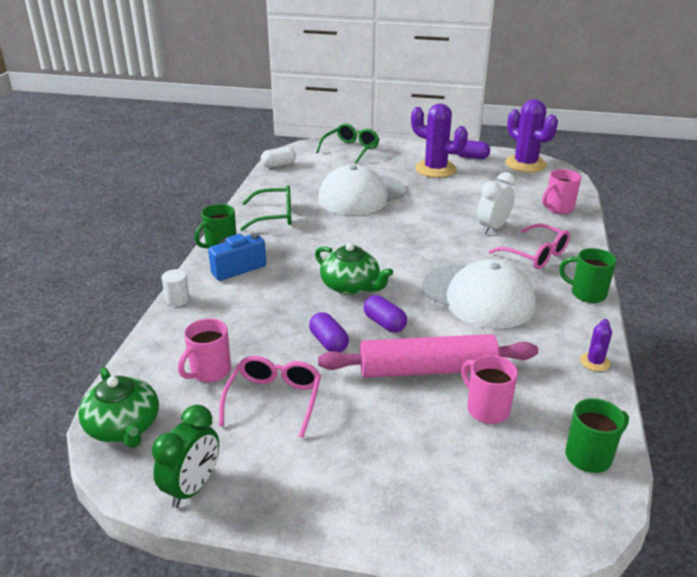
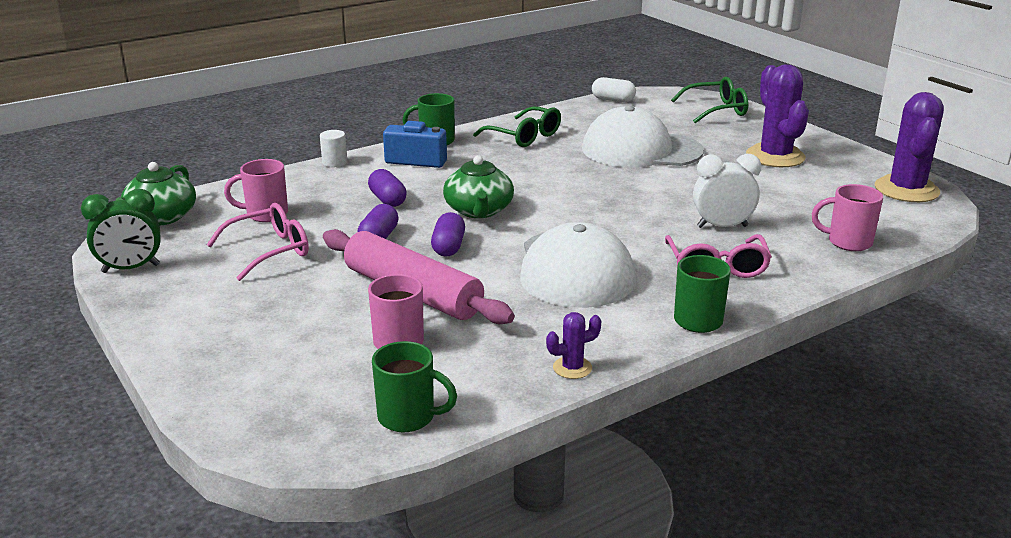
camera: 45 degrees right, 5 degrees down
(471, 157) = (847, 160): purple capsule -> purple capsule (387, 200)

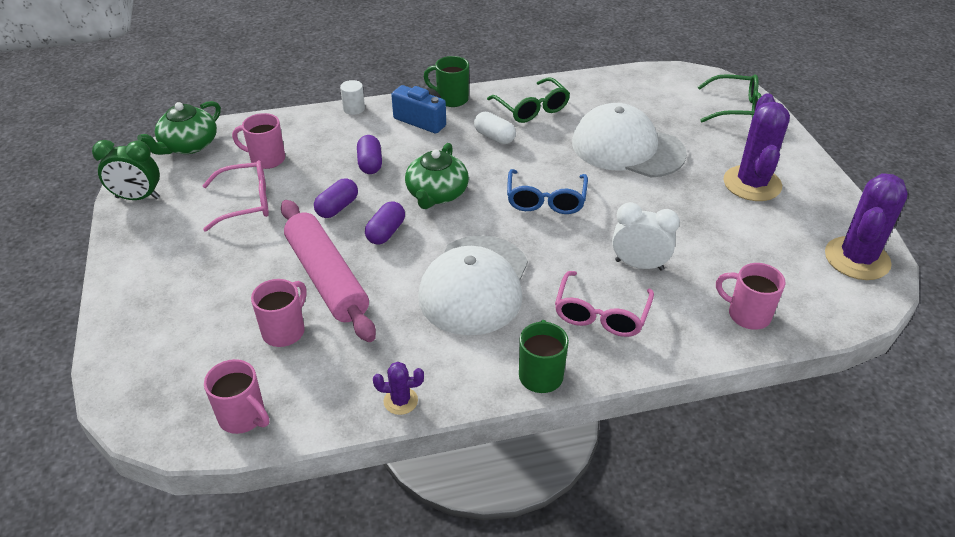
camera: 20 degrees right, 15 degrees up
(408, 417) = (243, 417): green mug -> pink mug
(594, 197) = (546, 200): none -> blue glasses
(613, 100) = (643, 75): white capsule -> white capsule (494, 137)

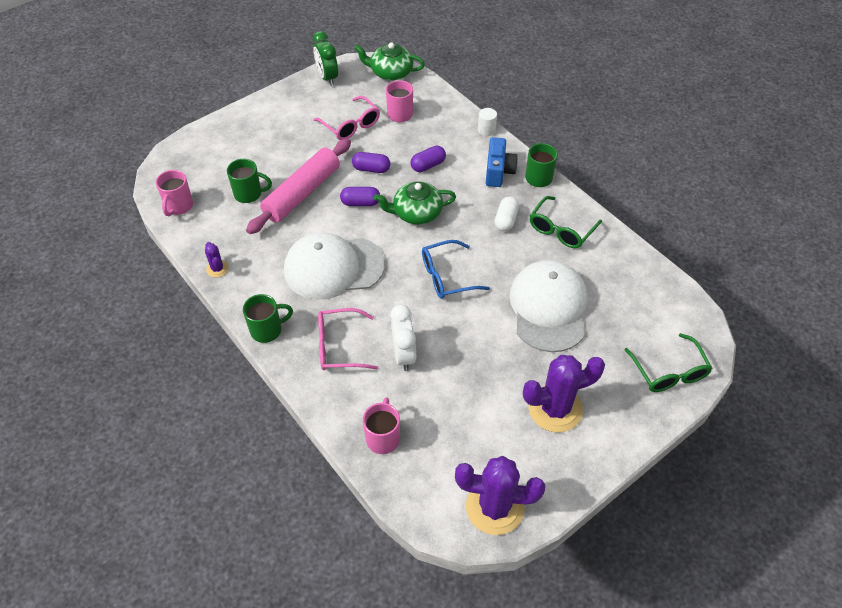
camera: 65 degrees right, 10 degrees up
(285, 331) = (249, 194): pink mug -> green mug

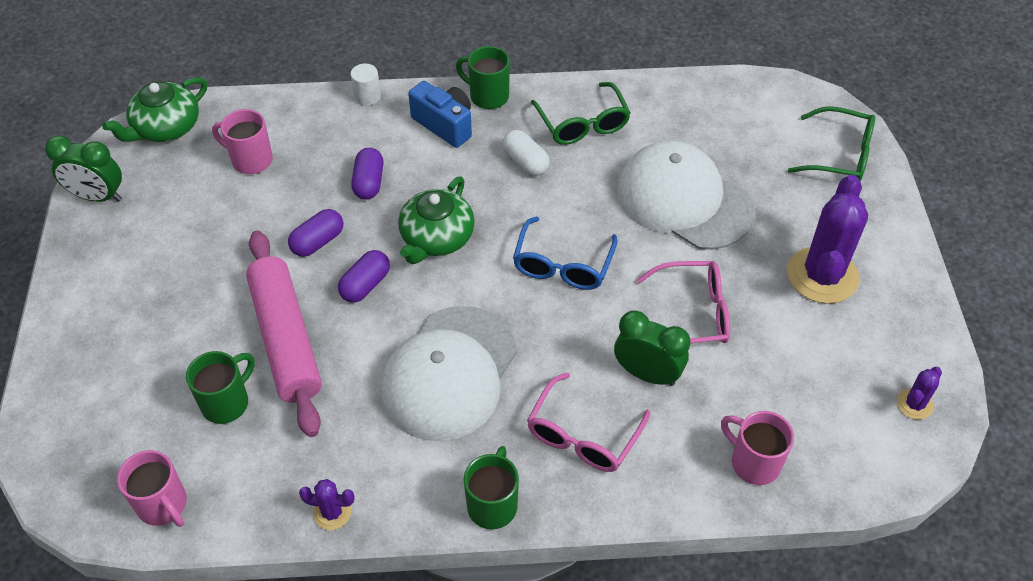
camera: 55 degrees left, 0 degrees up
(351, 125) = (217, 220): pink glasses -> pink glasses (693, 313)
(403, 355) = (647, 374): white clock -> green clock
(495, 507) = (914, 404): purple cactus -> purple cactus, size x0.46

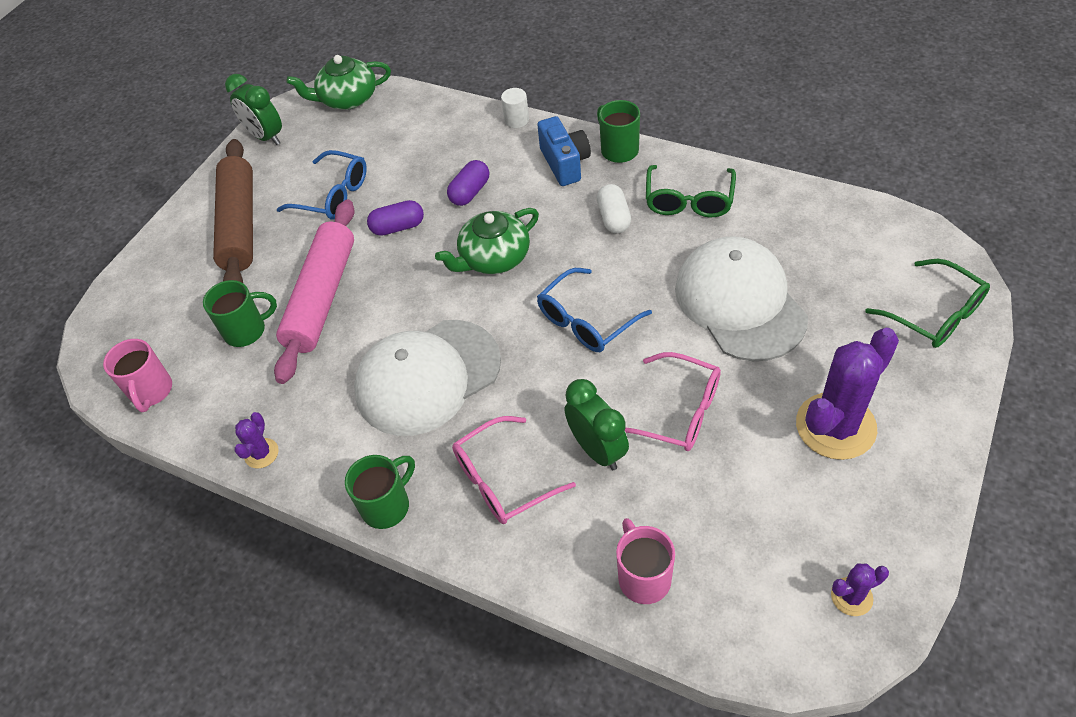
camera: 35 degrees right, 0 degrees up
(137, 299) = (240, 224): none -> brown rolling pin
(224, 233) = (333, 195): none -> blue glasses
(250, 160) = (391, 144): pink mug -> none
(332, 513) = (261, 453): purple cactus -> purple cactus turned 60 degrees clockwise
(365, 285) = (411, 276): purple capsule -> none

